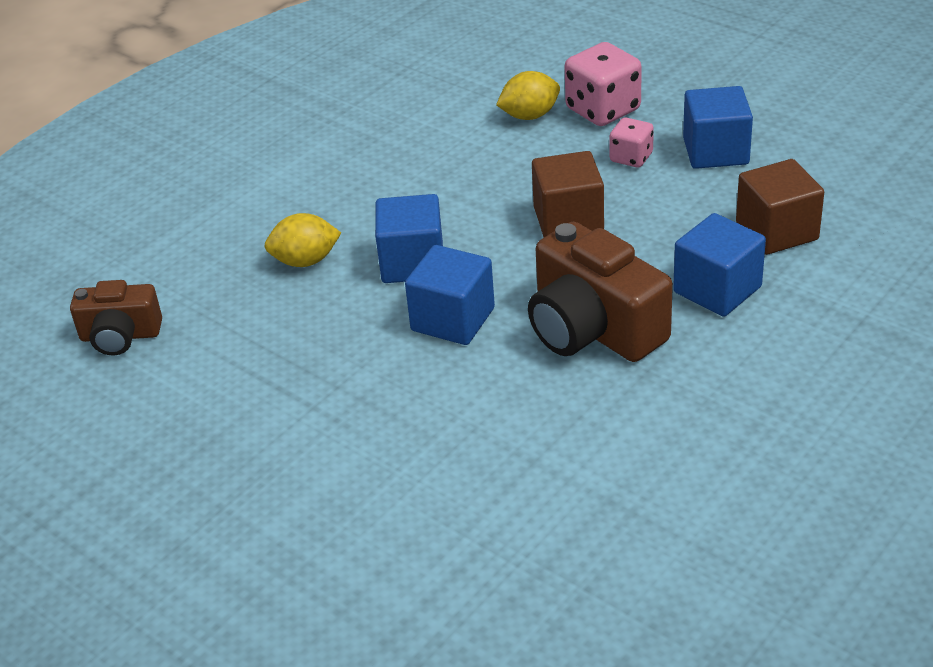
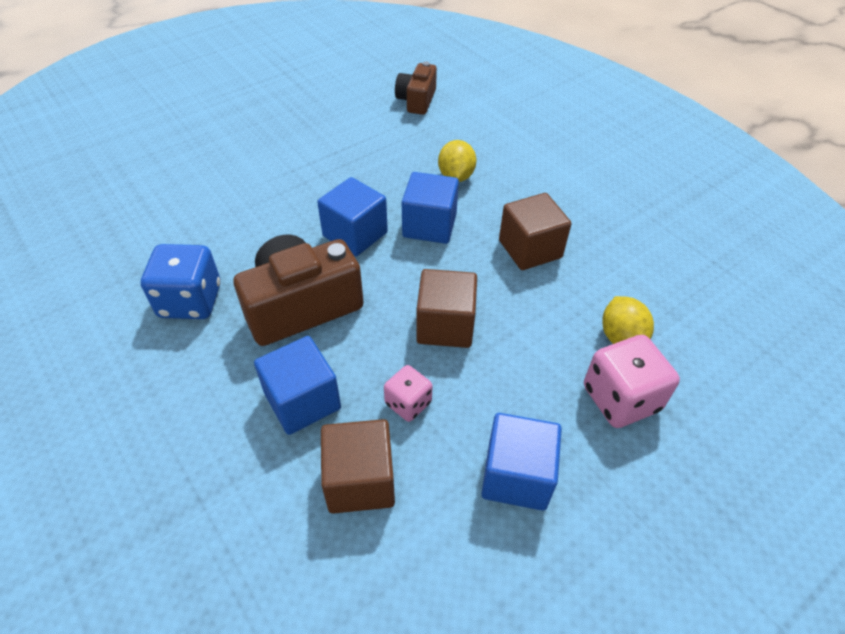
camera: 100 degrees right, 10 degrees up
(425, 184) = (530, 249): none -> brown cube
(631, 157) = (527, 397): pink dice -> pink dice (408, 403)
(632, 425) = (190, 301): none -> blue dice

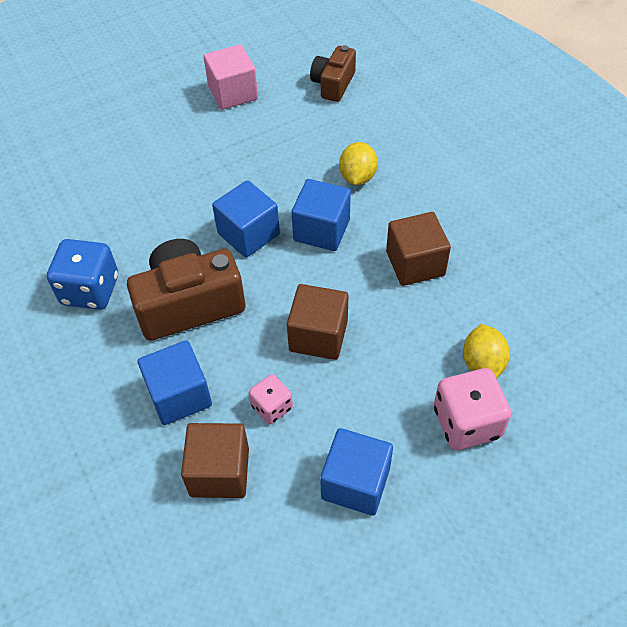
camera: 10 degrees right, 5 degrees up
(320, 113) = (233, 93): none -> pink cube

